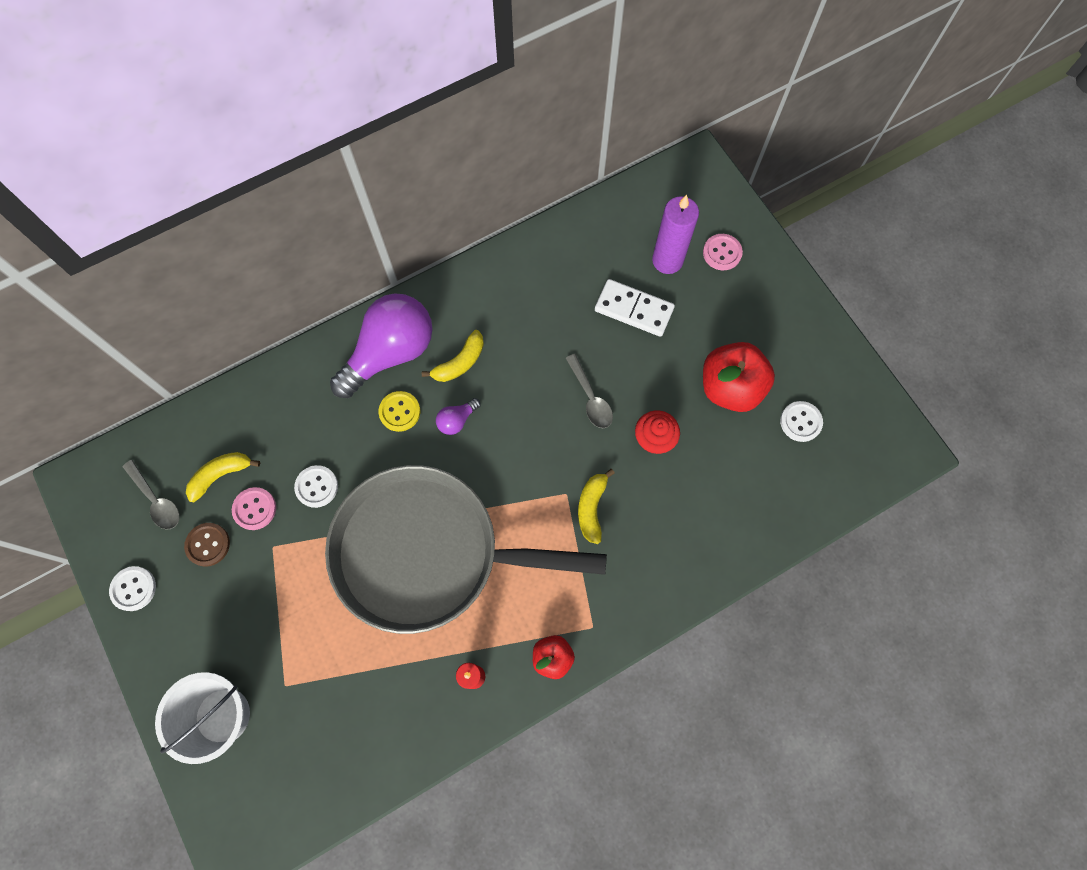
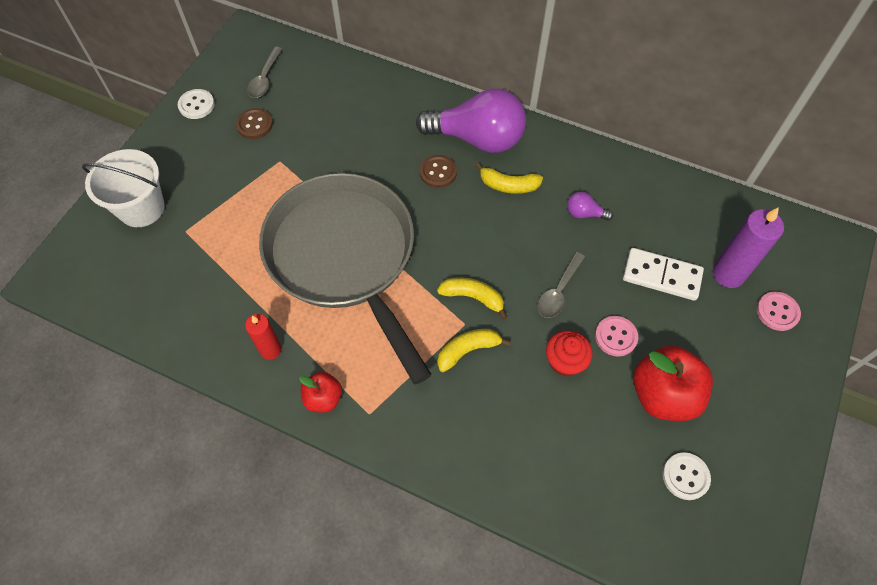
camera: 55 degrees right, 10 degrees down
(221, 475) = (308, 101): yellow banana -> yellow banana (473, 297)
(254, 509) = (299, 134): pink button -> pink button (616, 337)
(317, 487) = (342, 159): white button -> none
(399, 412) = (438, 172): yellow button -> brown button
(457, 420) = (462, 212): purple light bulb -> purple light bulb (584, 213)
(633, 309) = (661, 276): white domino -> white domino turned 60 degrees counterclockwise

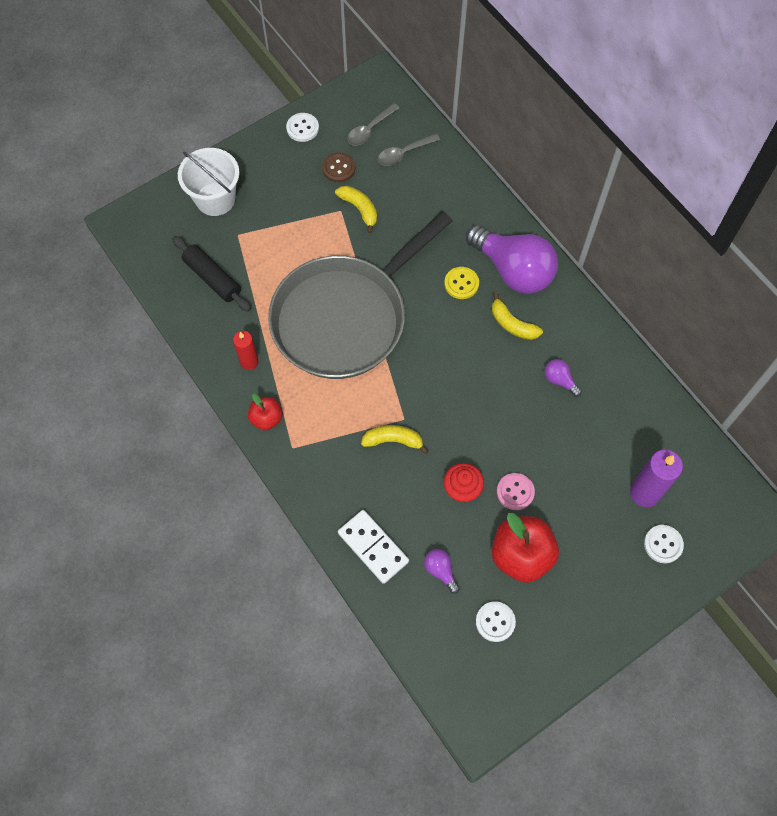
camera: 30 degrees right, 5 degrees up
(182, 286) = (212, 278): none -> black rolling pin
(345, 257) = (345, 317): grey pan -> grey pan turned 135 degrees counterclockwise
(438, 172) = (461, 283): brown button -> yellow button
(473, 297) = (423, 401): yellow banana -> yellow banana (359, 209)
(558, 291) = (494, 432): grey spoon -> grey spoon (404, 153)
(599, 455) = (440, 571): none -> purple light bulb
(661, 276) = (587, 465): white domino -> white domino (373, 547)
(777, 312) = (663, 544): pink button -> white button

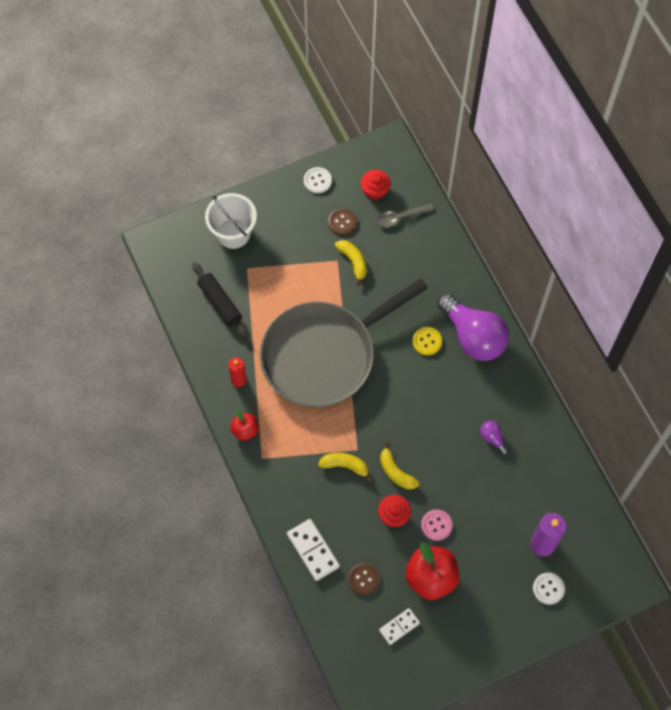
camera: 10 degrees right, 0 degrees up
(370, 129) = (375, 191): grey spoon -> red cupcake
(440, 571) = (363, 579): purple light bulb -> brown button
(495, 622) = (399, 627): white button -> white domino
(512, 324) = (463, 384): yellow banana -> yellow banana (396, 472)

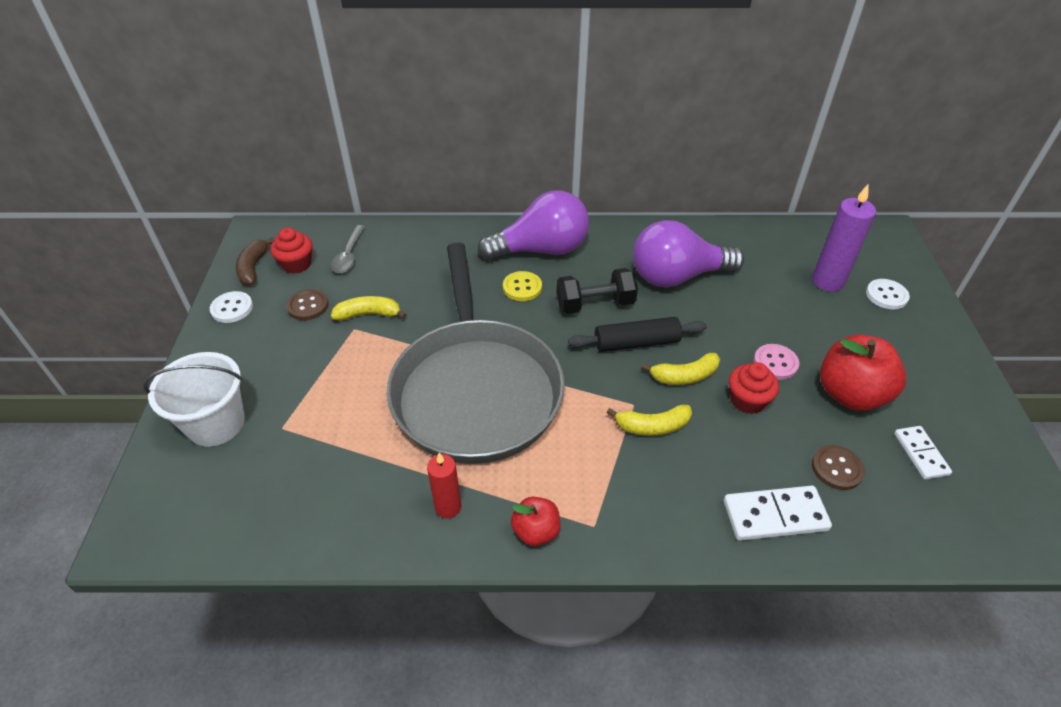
camera: 65 degrees left, 20 degrees down
(220, 303) = (307, 483): black rolling pin -> black rolling pin (636, 343)
(345, 466) = (652, 426): yellow banana -> yellow banana turned 135 degrees counterclockwise
(358, 168) = (253, 268): none -> brown banana
(434, 394) = (595, 304): none -> black dumbbell
(492, 438) = (677, 276): purple light bulb -> purple light bulb, size x2.42

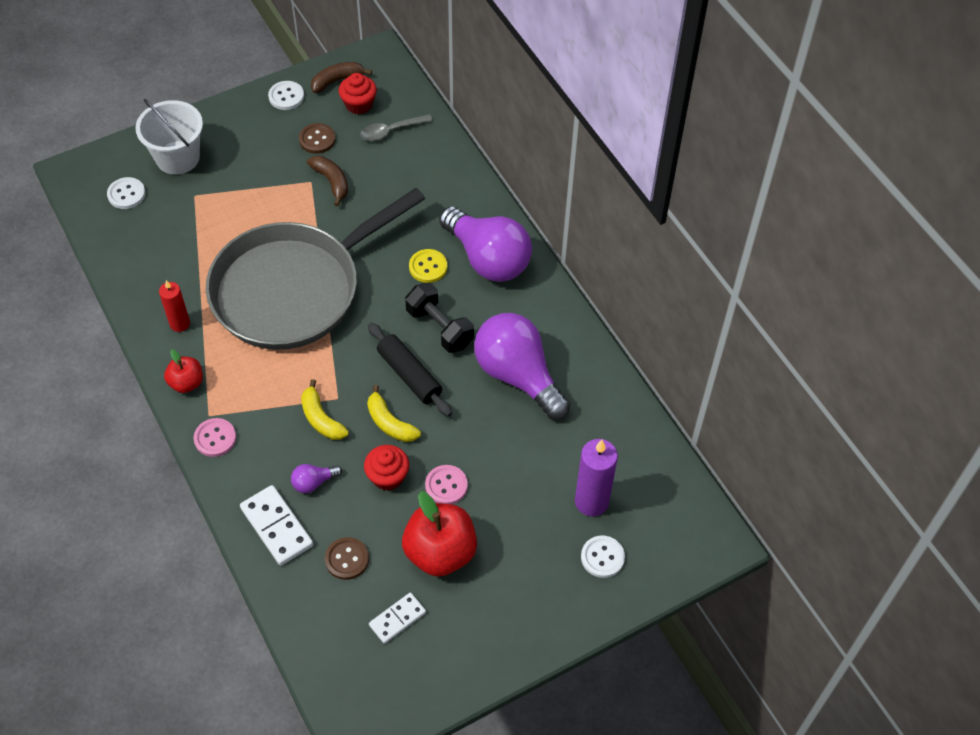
camera: 60 degrees right, 10 degrees up
(218, 492) = (126, 194): none -> white button
(368, 314) = (331, 182): yellow banana -> brown banana
(629, 531) = (215, 438): none -> pink button
(730, 461) = (313, 482): none -> purple light bulb

